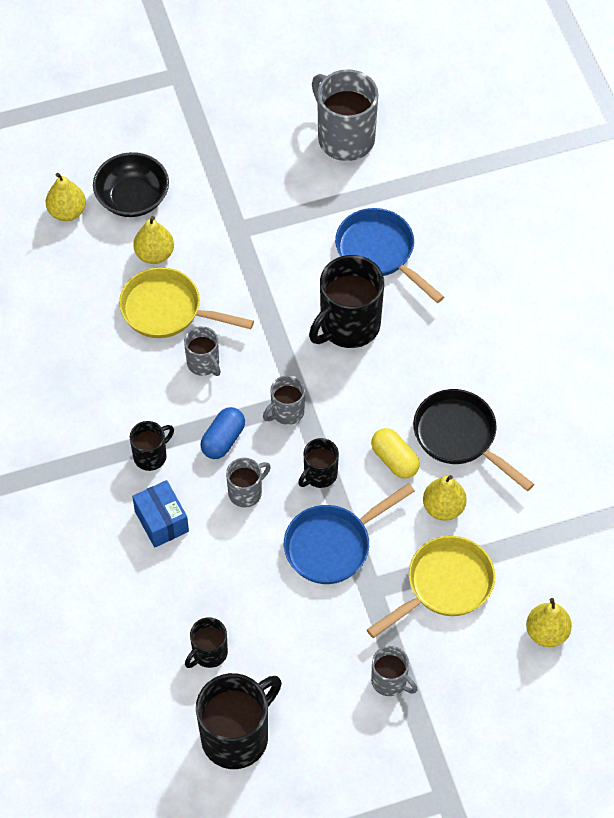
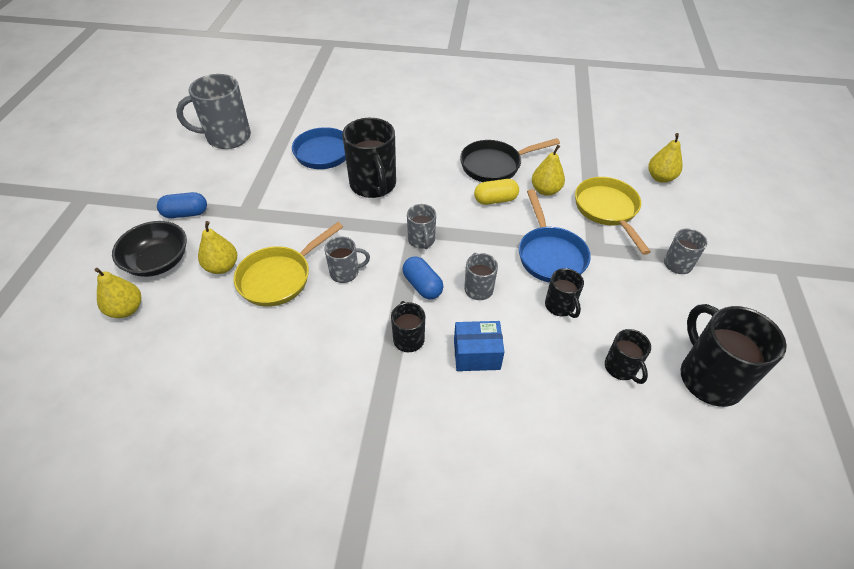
camera: 65 degrees left, 10 degrees down
(205, 178) = (186, 213): none -> blue capsule
(319, 475) = (486, 241): black mug -> black mug (560, 306)

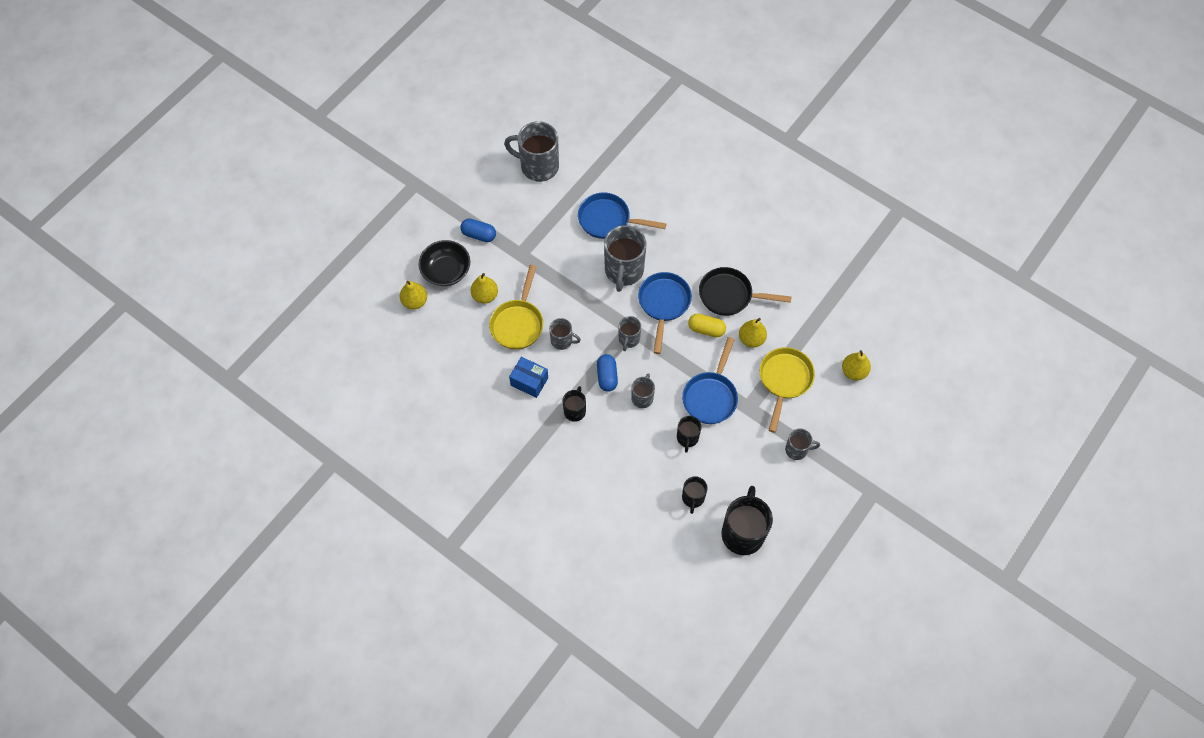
camera: 30 degrees right, 15 degrees up
(279, 277) = (518, 323): yellow pan -> yellow pan turned 60 degrees counterclockwise
(373, 185) = (624, 271): black mug -> grey mug
(435, 196) = (663, 304): none -> blue pan
(476, 355) = (610, 443): blue box -> blue box (529, 381)

